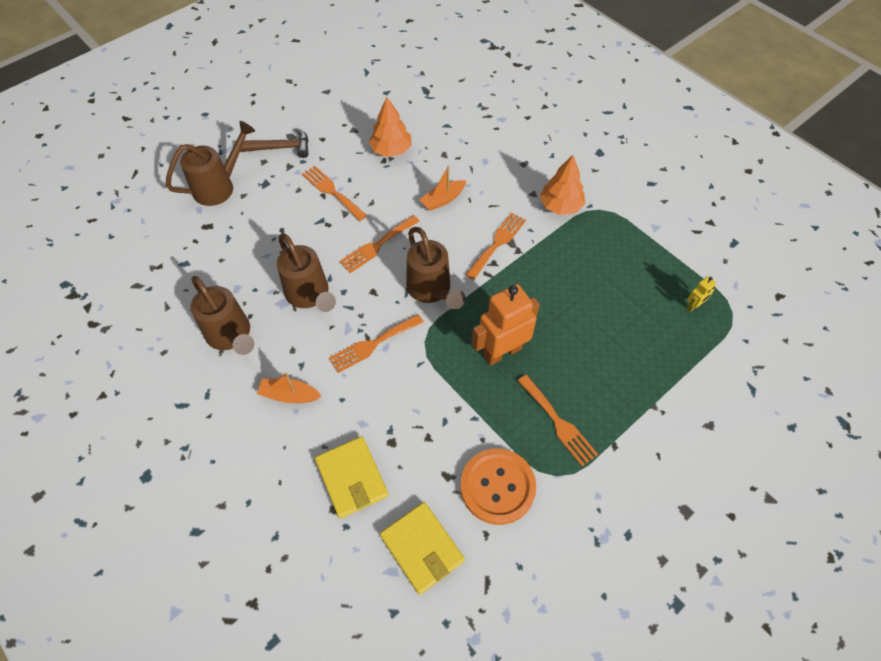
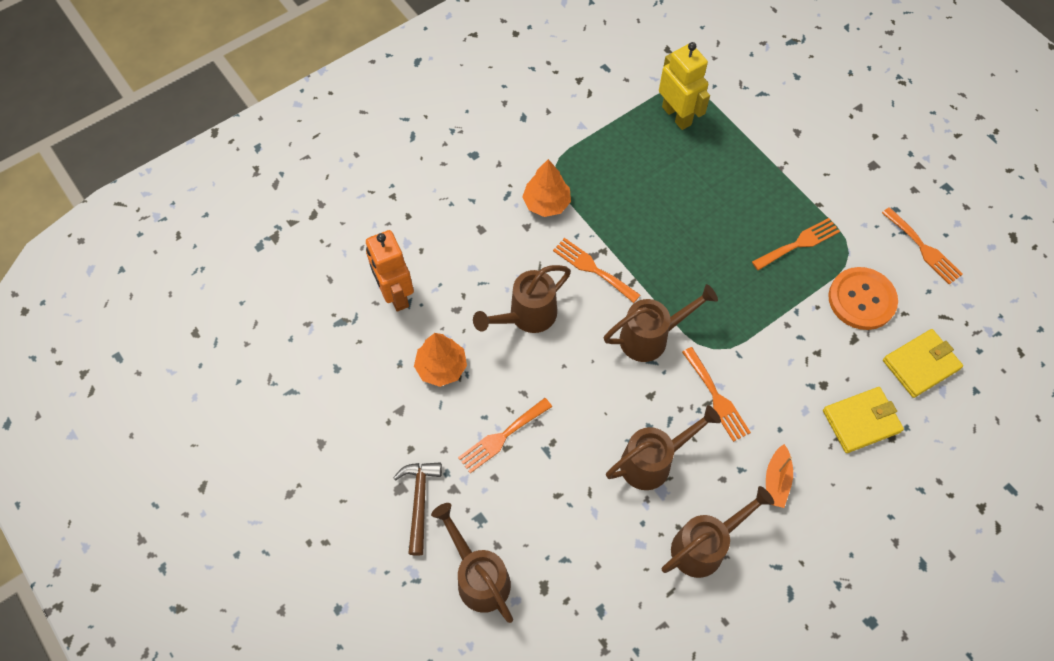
camera: 85 degrees left, 5 degrees up
(377, 245) = (588, 389): orange fork -> orange fork (923, 248)
(443, 200) = (527, 316): orange boat -> brown watering can
(502, 352) = (725, 280): orange robot -> orange robot (395, 294)
(693, 306) = (677, 115): yellow robot -> yellow robot, size x2.24

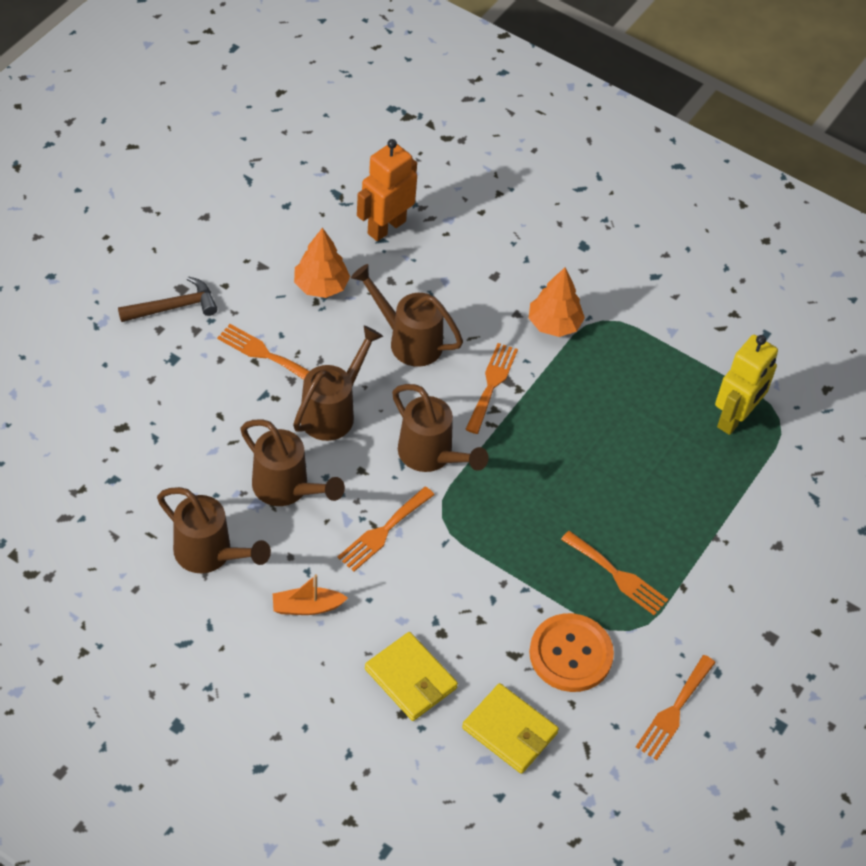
camera: 65 degrees right, 10 degrees down
(479, 577) = (115, 373): brown watering can -> brown watering can (333, 412)

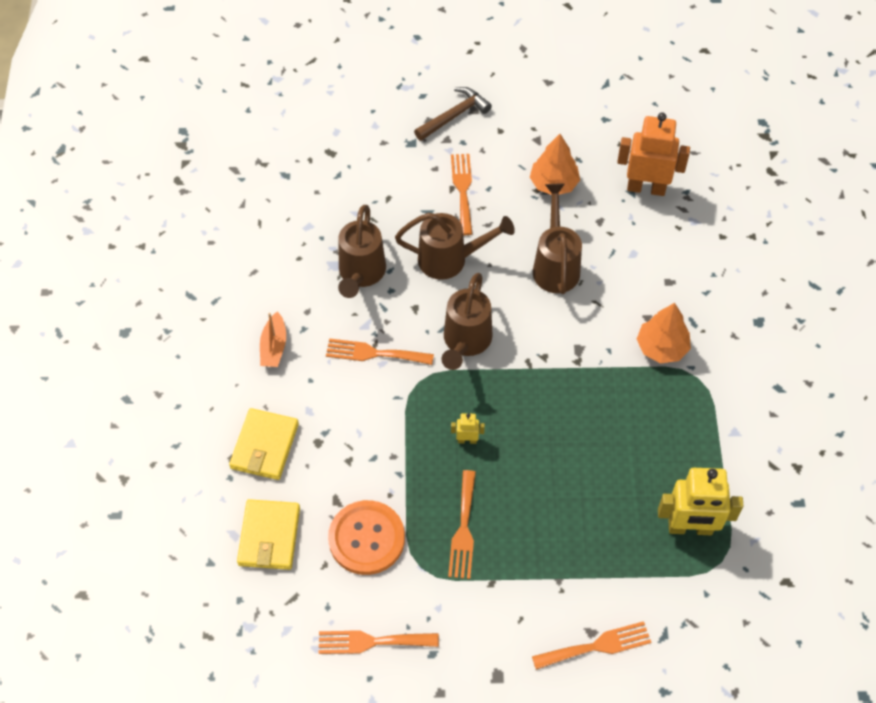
camera: 60 degrees right, 5 degrees up
(174, 307) = (454, 115): brown hammer -> brown hammer turned 75 degrees counterclockwise
(210, 554) = (271, 265): brown watering can -> none
(307, 607) = (274, 347): orange boat -> orange boat turned 135 degrees counterclockwise
(491, 384) = (565, 341): orange fork -> orange fork (597, 646)
(532, 517) = (467, 440): none -> yellow robot

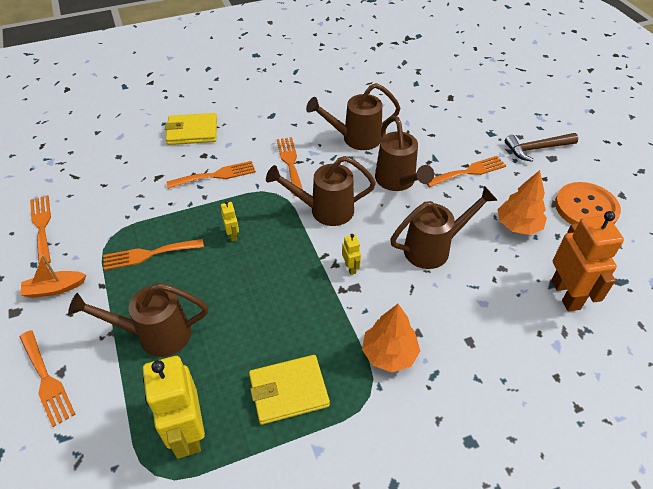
camera: 70 degrees right, 10 degrees down
(269, 536) = (121, 152): yellow wallet -> yellow wallet (288, 391)
(274, 347) = (273, 115): orange boat -> orange boat (55, 289)
(361, 436) = (216, 175): none -> orange fork
(366, 538) = (129, 200): orange button -> orange button (586, 208)
(454, 115) = (536, 149): brown hammer -> brown hammer turned 135 degrees clockwise
(553, 344) = (350, 268): none -> yellow robot
(575, 539) = (156, 335): none -> brown watering can

